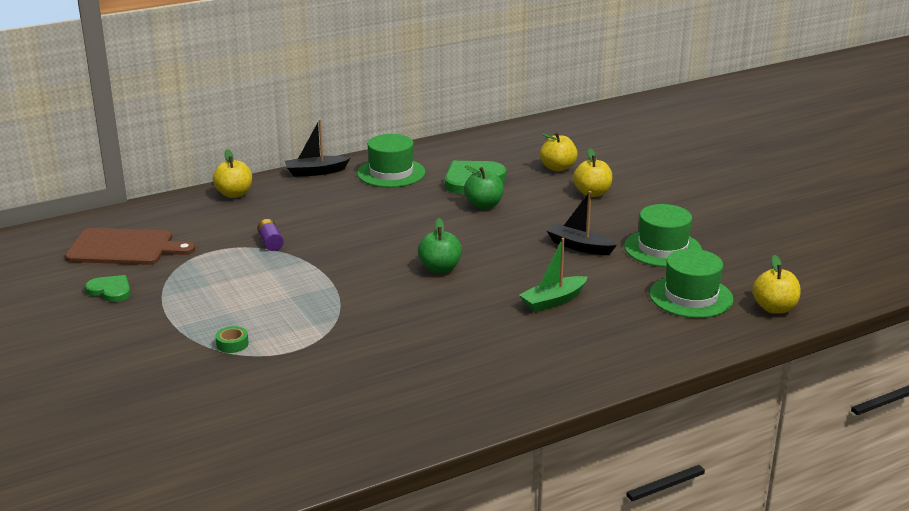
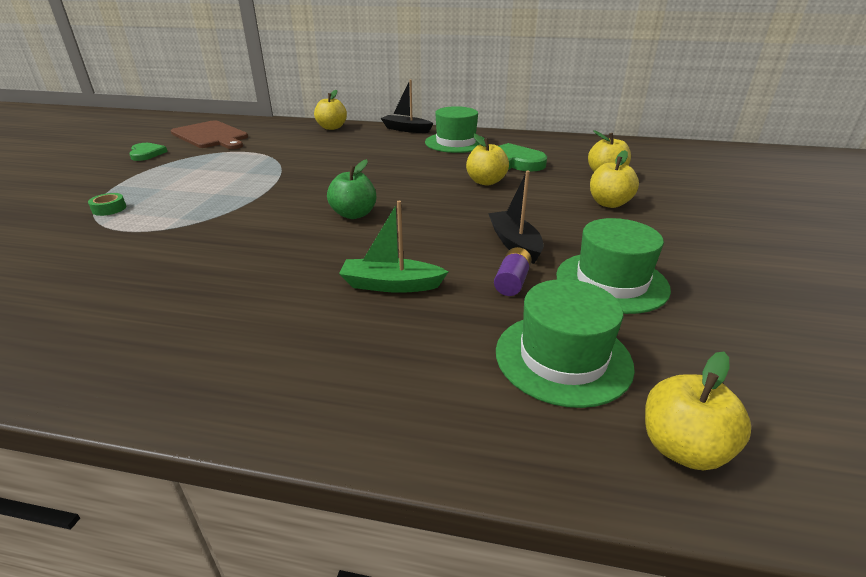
camera: 40 degrees right, 5 degrees up
(270, 243) = (287, 158): purple battery -> purple battery (512, 282)
(484, 205) = (486, 182): green apple -> yellow apple

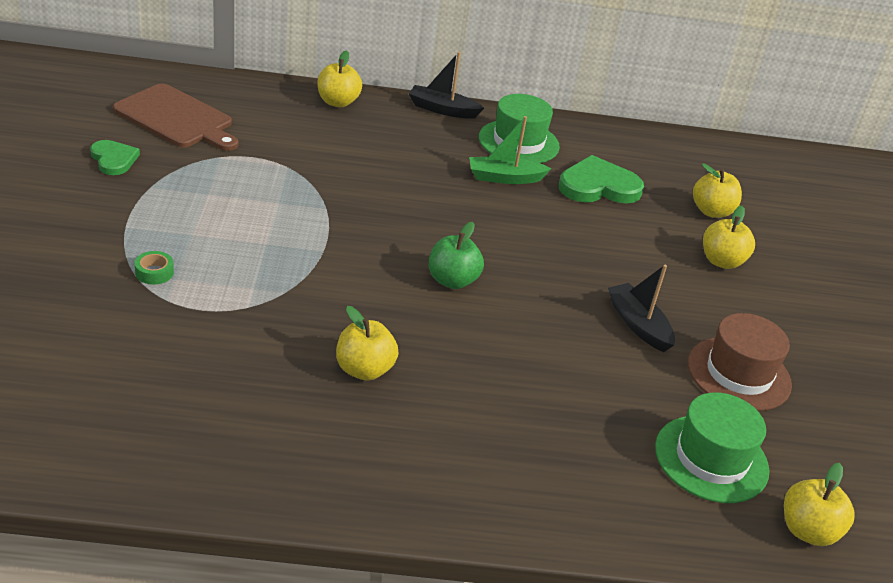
camera: 15 degrees left, 5 degrees up
(391, 285) = (536, 383): green boat -> green boat (504, 178)
(486, 182) = (580, 223): yellow apple -> yellow apple (364, 370)
(512, 282) = (649, 376): purple battery -> none
(611, 282) = (739, 374): green hat -> brown hat

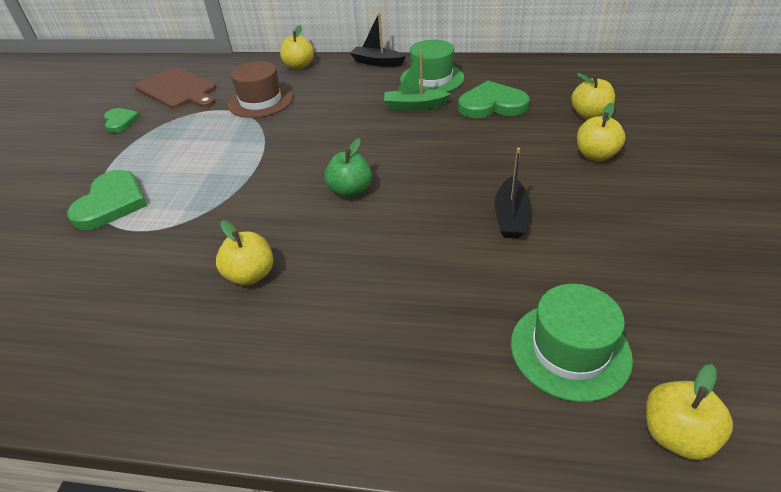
camera: 15 degrees right, 5 degrees up
(154, 272) = (111, 203): green tape -> green heart
(638, 324) = (510, 217): black boat -> black boat turned 150 degrees counterclockwise
(739, 374) = (605, 258): brown hat -> brown hat (260, 101)

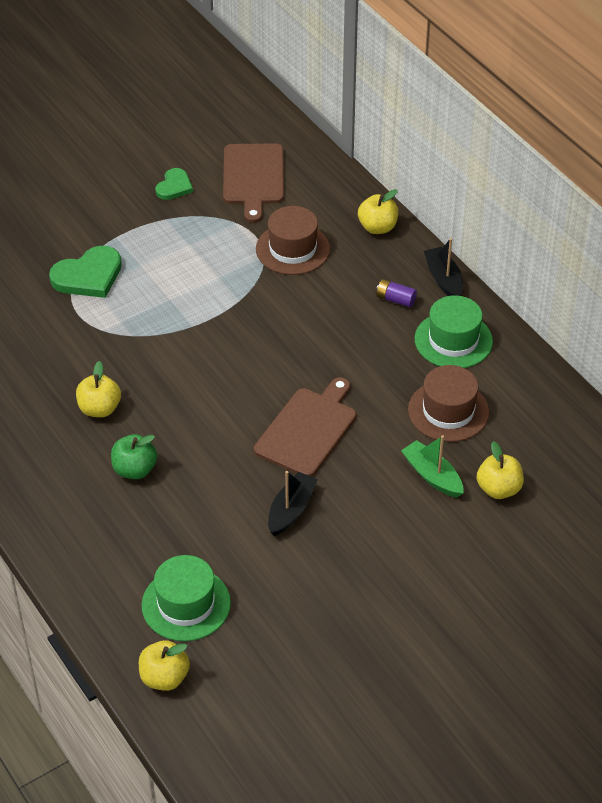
camera: 45 degrees right, 5 degrees up
(350, 191) = (231, 398): green apple -> green apple (135, 470)
(366, 83) = (395, 299): none -> purple battery
(414, 106) = (391, 358): green boat -> green boat (432, 476)
(433, 168) = (308, 429): none -> brown cutting board
(492, 104) = (448, 411): green heart -> brown hat
(510, 217) = (291, 510): black boat -> black boat turned 150 degrees clockwise
(595, 155) = (430, 522): yellow apple -> none

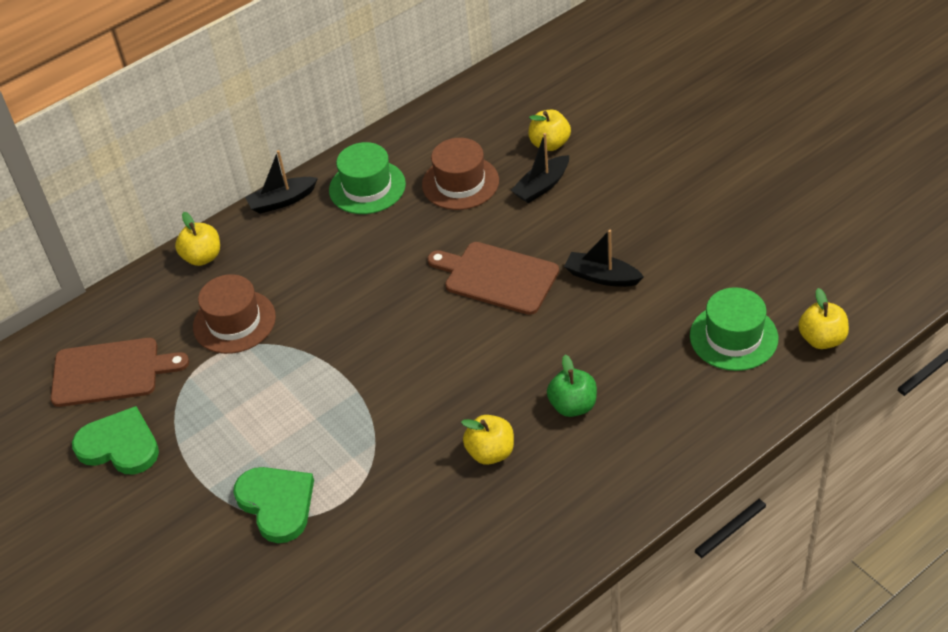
camera: 90 degrees left, 0 degrees up
(174, 186) = (120, 445): green heart -> green heart, size x1.66
(395, 299) = (311, 233): purple battery -> none
(432, 476) = (542, 186): green boat -> black boat

